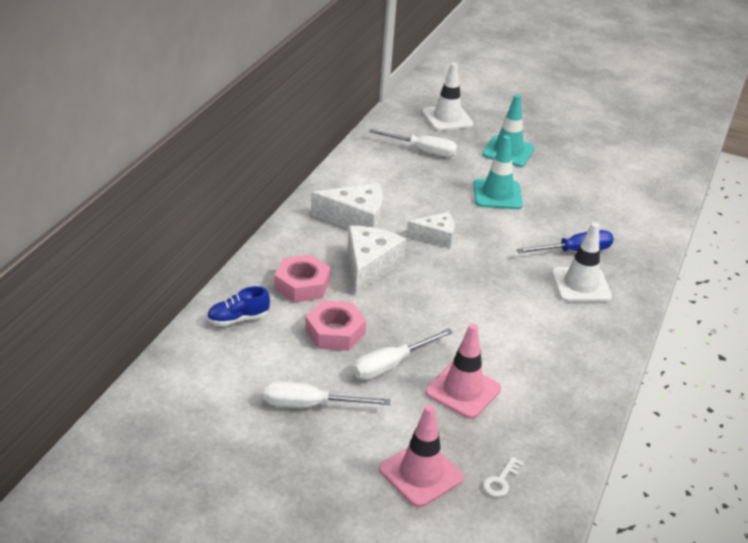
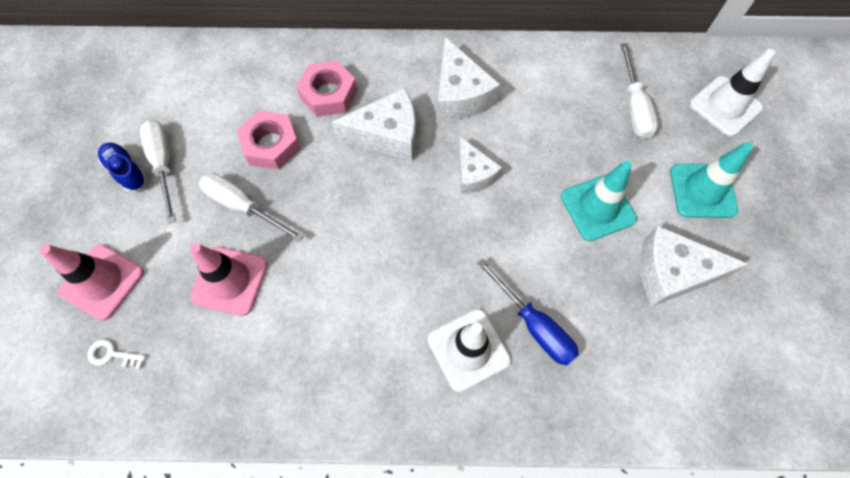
camera: 70 degrees right, 30 degrees up
(238, 319) = (256, 68): blue shoe -> blue shoe (126, 171)
(562, 185) = (672, 273): none -> white cheese

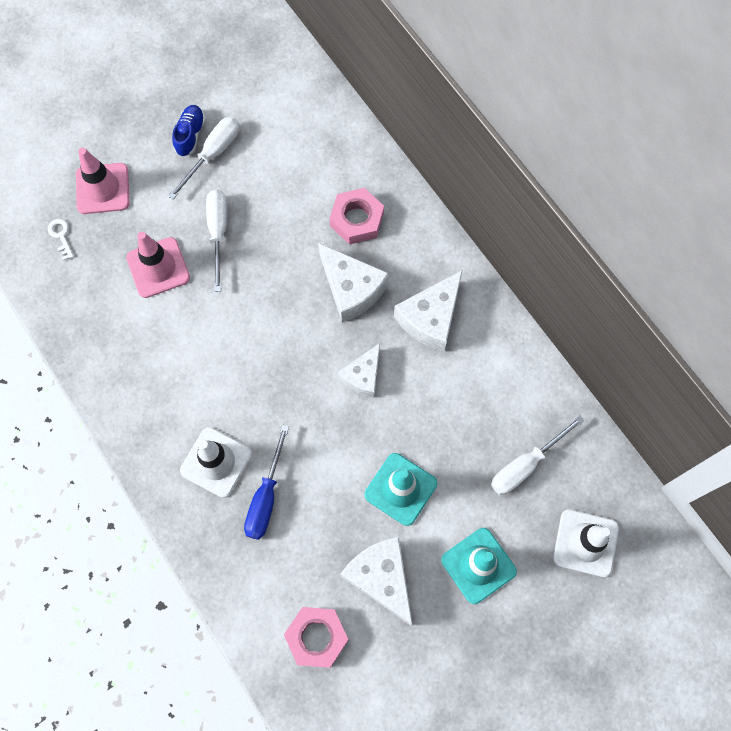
camera: 55 degrees right, 5 degrees up
(271, 145) = (281, 213): pink nut -> pink nut (316, 637)

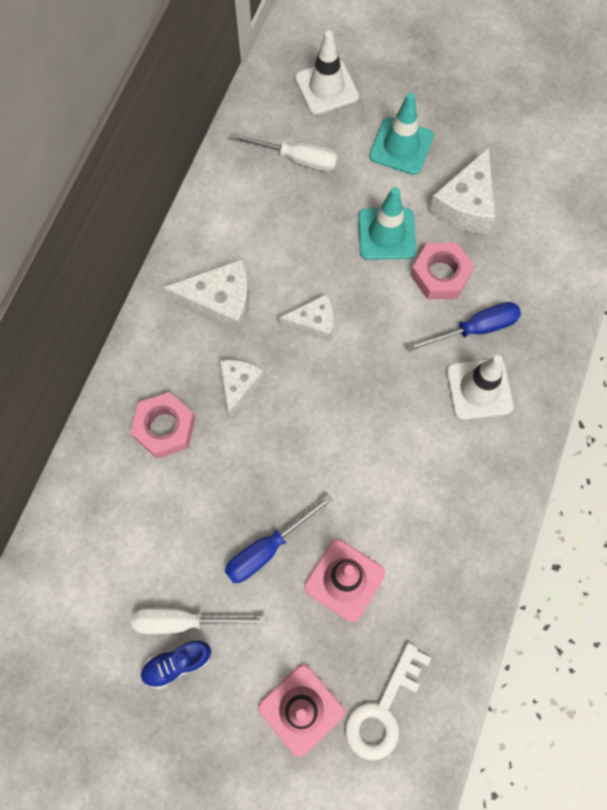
camera: 125 degrees left, 0 degrees up
(61, 236) = (383, 710): white key -> white key, size x2.03
(218, 232) = (267, 549): white screwdriver -> blue screwdriver
(316, 637) = (545, 221): pink nut -> pink nut (440, 275)
(351, 289) = (239, 386): white cheese -> white cheese, size x0.65

